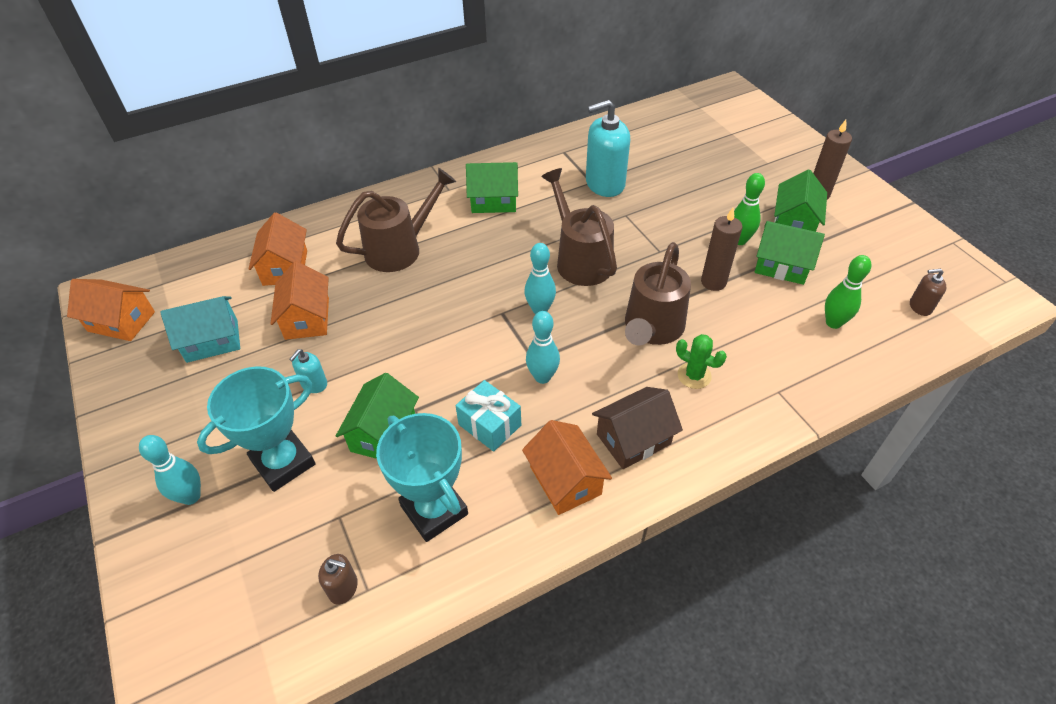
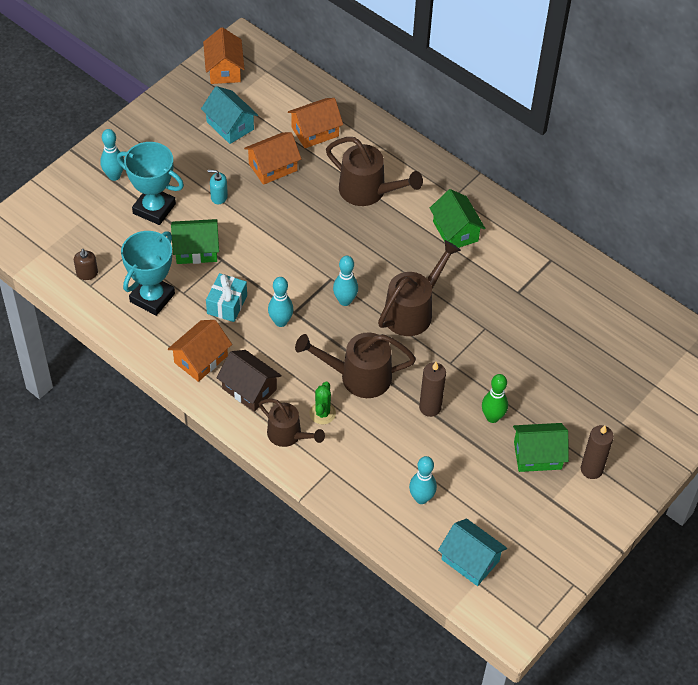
camera: 65 degrees right, 5 degrees up
(605, 184) = (520, 302): turquoise soap dispenser -> none
(718, 418) = (289, 435): none -> brown watering can
(781, 266) = (474, 453): green house -> none
(833, 322) = (421, 498): green bowling pin -> turquoise bowling pin
(920, 307) = (470, 560): brown soap dispenser -> turquoise house

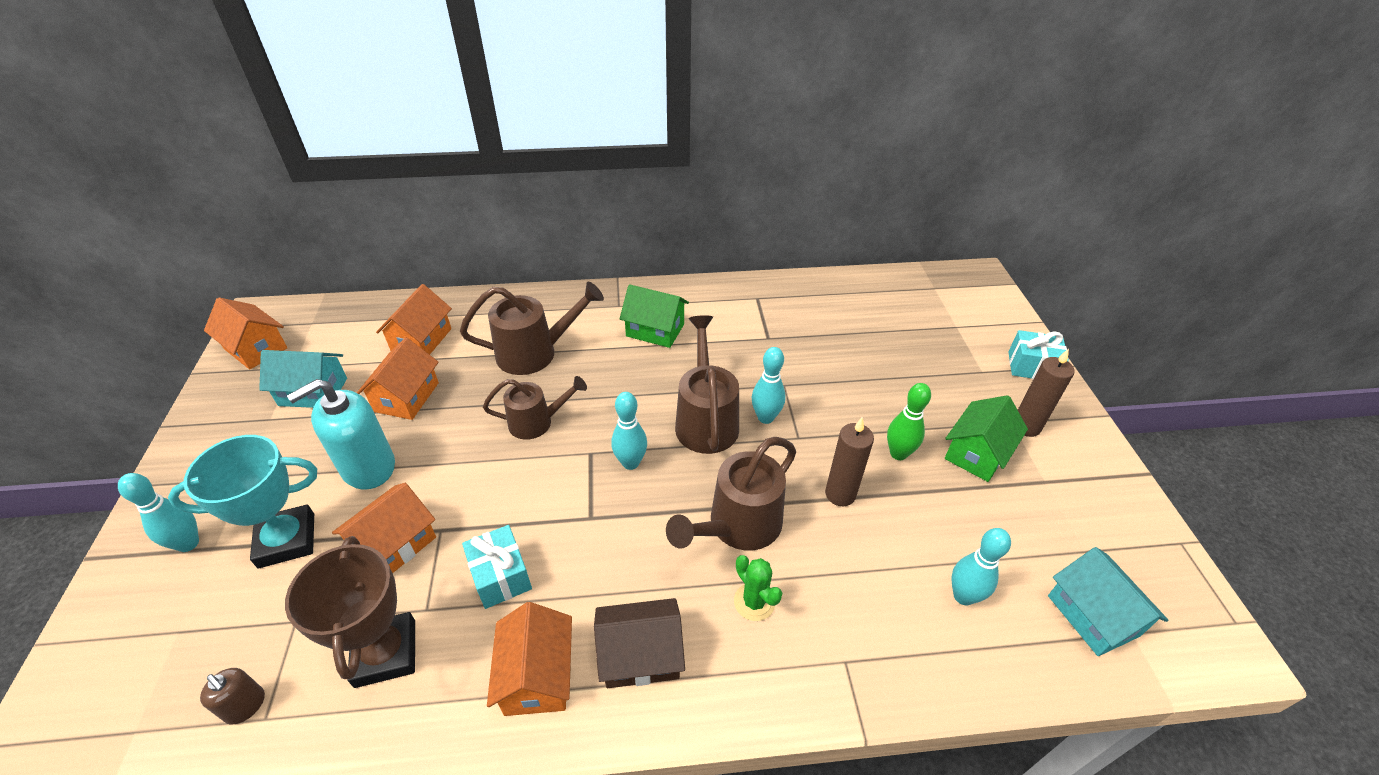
camera: 45 degrees left, 10 degrees down
(152, 298) = (386, 653): turquoise trophy -> brown trophy
(196, 250) = (394, 545): green house -> orange house
(219, 197) = (368, 467): turquoise soap dispenser -> turquoise soap dispenser, size x2.10
(280, 322) = (587, 541): turquoise bowling pin -> turquoise bowling pin (765, 417)
(289, 435) = (752, 667): brown watering can -> brown watering can (537, 422)
(470, 560) = (1092, 615): turquoise house -> turquoise house turned 75 degrees clockwise
(659, 447) = (1031, 366): none -> turquoise gift

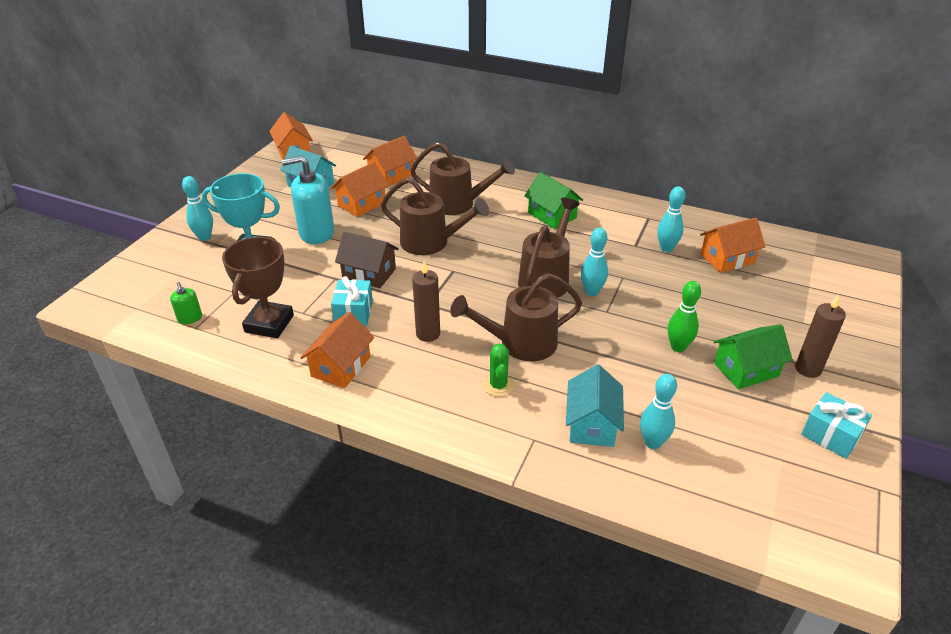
camera: 30 degrees right, 5 degrees down
(245, 706) = (190, 318): brown soap dispenser -> green soap dispenser
(394, 545) = (306, 276): orange house -> orange house (727, 259)
(537, 422) = (431, 243): brown watering can -> brown watering can, size x1.51
(630, 463) = (475, 285): turquoise bowling pin -> turquoise bowling pin (666, 248)
(640, 655) = (406, 382): brown house -> brown house (369, 273)
(840, 494) = (610, 353): brown candle -> brown candle (428, 334)
(1031, 366) = (855, 334): turquoise gift -> turquoise gift (831, 435)
(1092, 615) = (749, 495): turquoise house -> turquoise house (592, 424)

